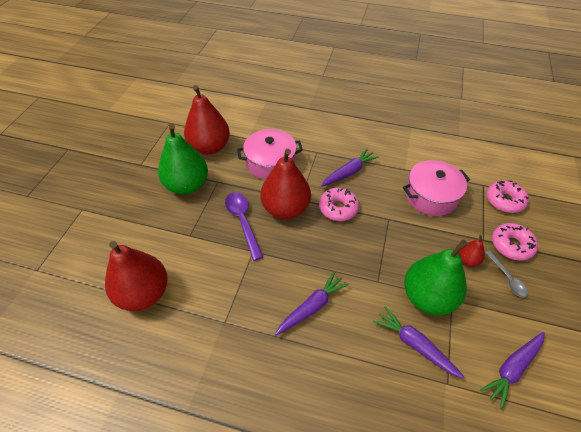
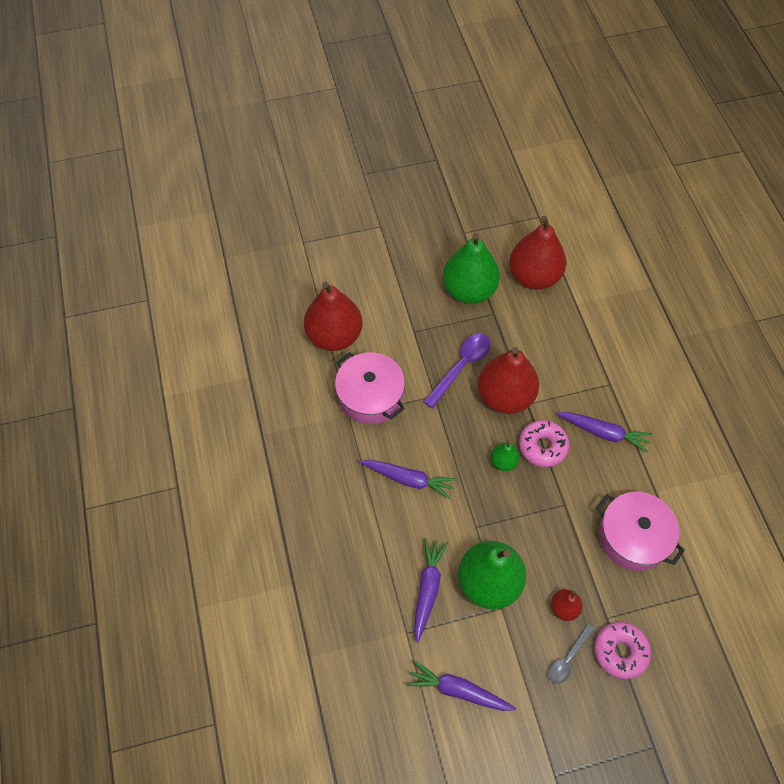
camera: 60 degrees right, 10 degrees up
(270, 163) = (556, 347): pink pot -> pink pot (370, 396)
(335, 236) = (503, 462): none -> green pear
(504, 200) = (689, 626): pink donut -> none

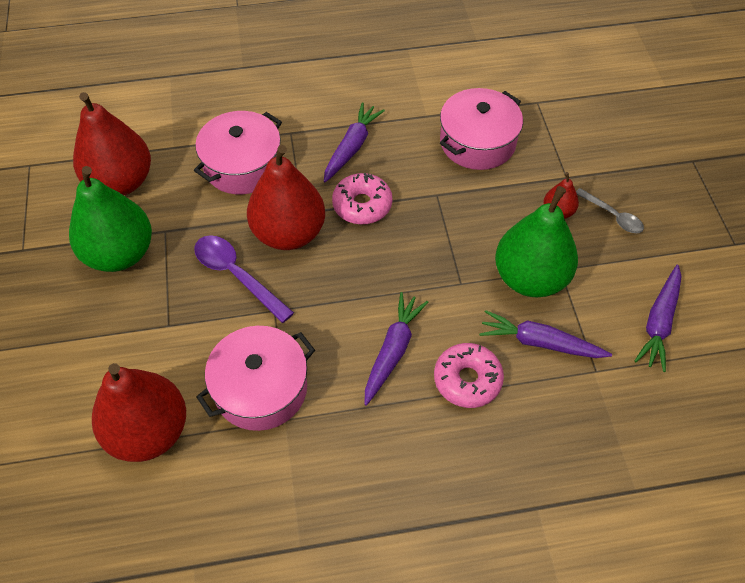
camera: 85 degrees left, 5 degrees down
(503, 462) = (378, 245): green pear -> none
(566, 354) = (243, 165): none -> pink pot
(620, 652) = (602, 172): pink donut -> pink donut (467, 380)

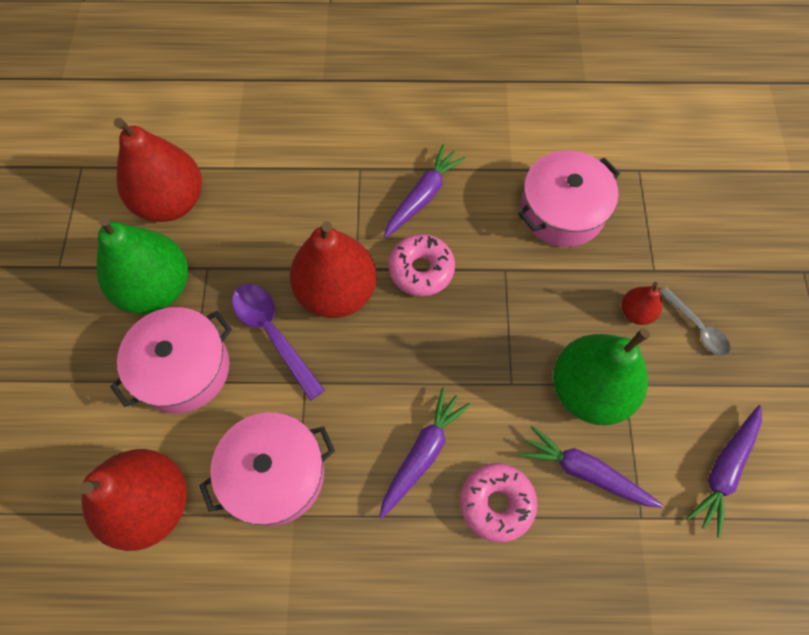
camera: 10 degrees right, 10 degrees up
(243, 165) = (302, 201): pink pot -> pink pot (183, 369)

